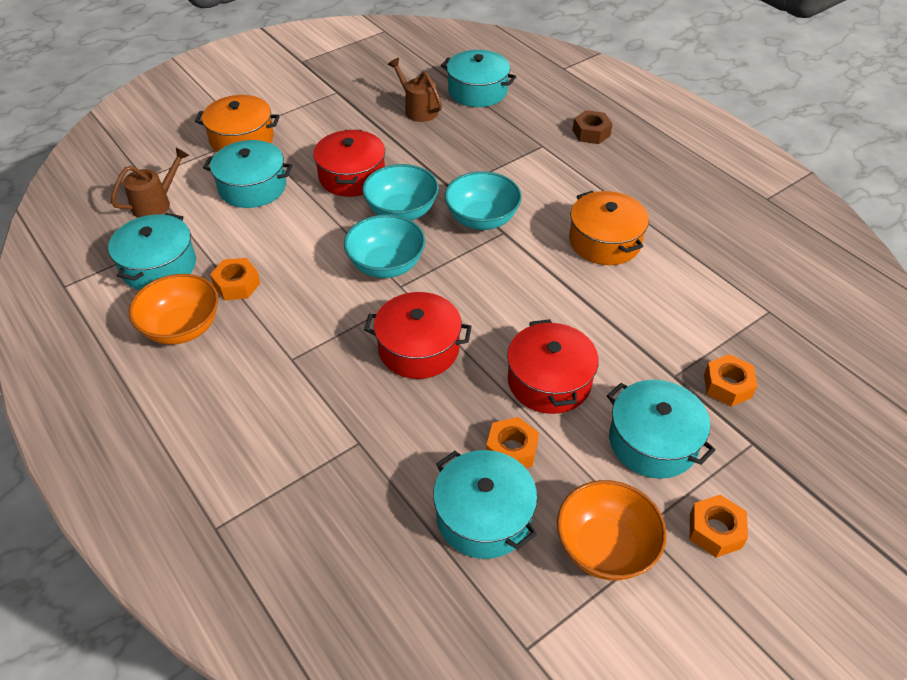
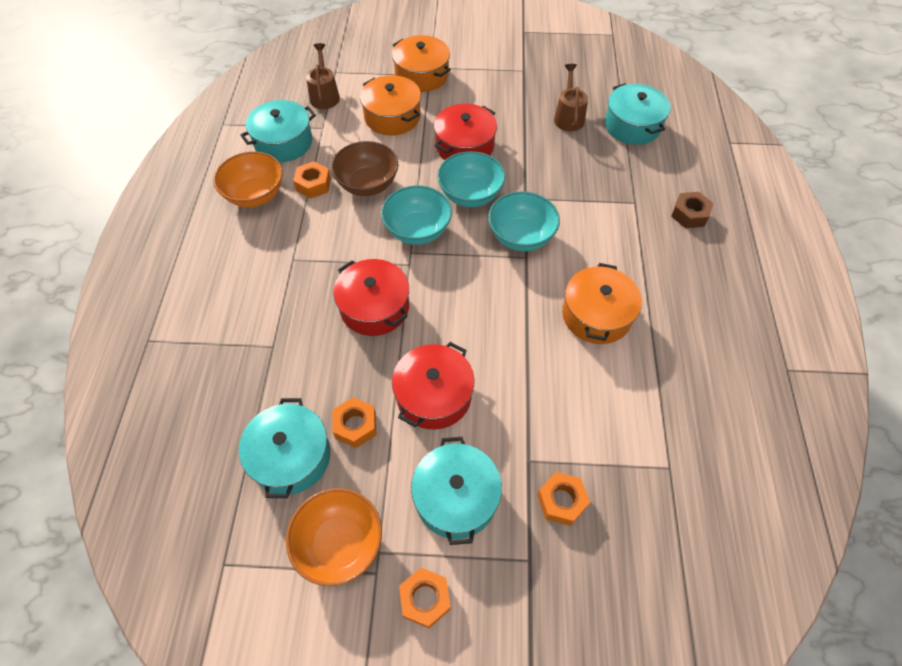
camera: 40 degrees right, 10 degrees up
(156, 203) = (324, 95): brown watering can -> brown watering can turned 90 degrees counterclockwise
(252, 187) = (392, 117): turquoise pot -> orange pot
(294, 255) = (367, 184): none -> brown bowl

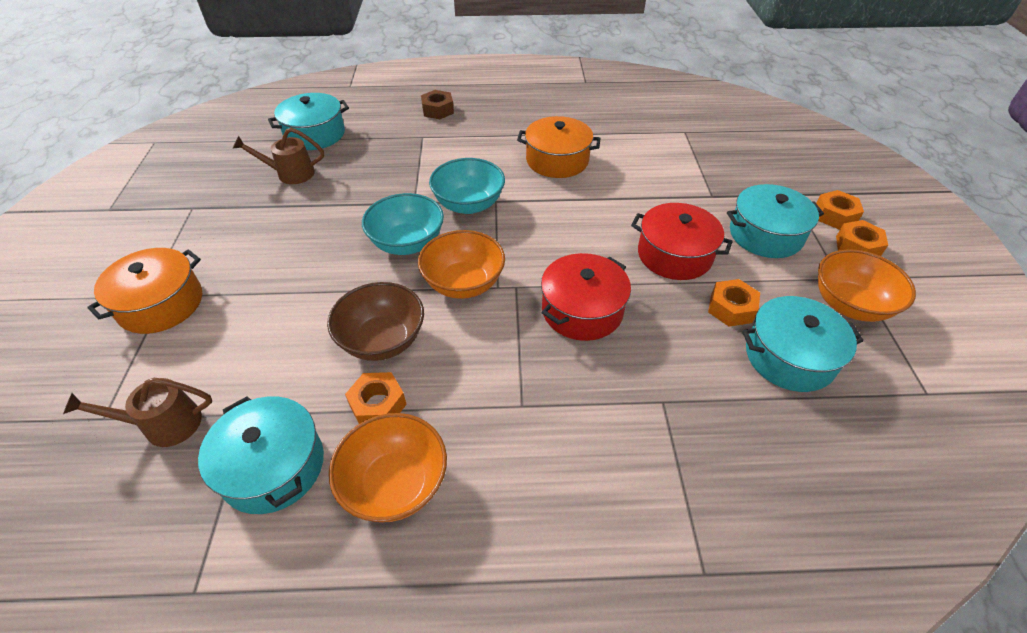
camera: 95 degrees left, 10 degrees down
(392, 117) = (246, 328): orange pot -> none
(417, 230) = (463, 283): turquoise bowl -> orange bowl
(464, 146) = (323, 252): red pot -> none
(561, 501) = (737, 179): orange nut -> orange nut (834, 216)

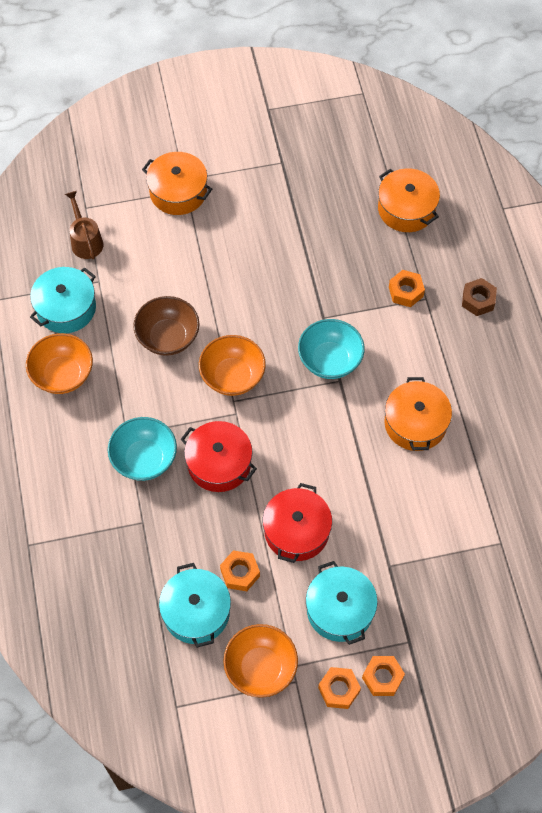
camera: 80 degrees right, 15 degrees up
(290, 174) = (341, 212): brown watering can -> none
(315, 134) = (406, 209): turquoise pot -> orange pot
(378, 405) = (115, 350): orange nut -> orange nut (406, 292)
(407, 243) = (270, 326): turquoise bowl -> turquoise bowl (144, 459)

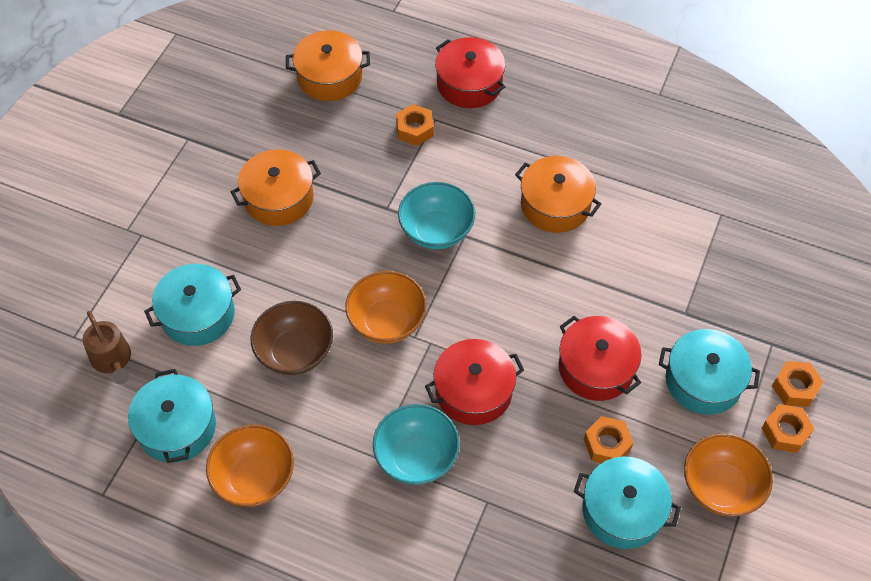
camera: 55 degrees left, 5 degrees down
(85, 240) = (113, 360): brown watering can -> brown watering can turned 135 degrees counterclockwise
(153, 263) = (198, 314): none -> turquoise pot
(178, 192) = (136, 243): orange pot -> orange pot (279, 198)
(478, 300) = (469, 84): brown nut -> red pot

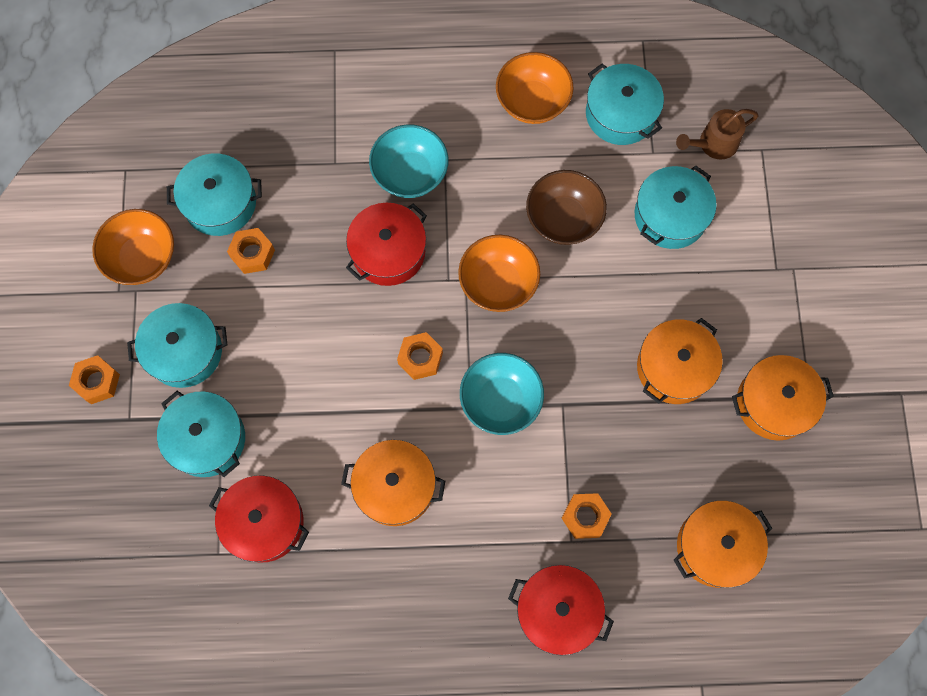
camera: 155 degrees right, 15 degrees up
(113, 360) = (713, 144): brown watering can -> brown watering can turned 60 degrees counterclockwise
(219, 144) = (774, 403): none -> orange pot
(596, 367) = (287, 322): red pot -> red pot (264, 522)
(704, 300) = (207, 439): none -> turquoise pot
(785, 432) = (97, 333): orange nut -> orange nut (420, 358)

